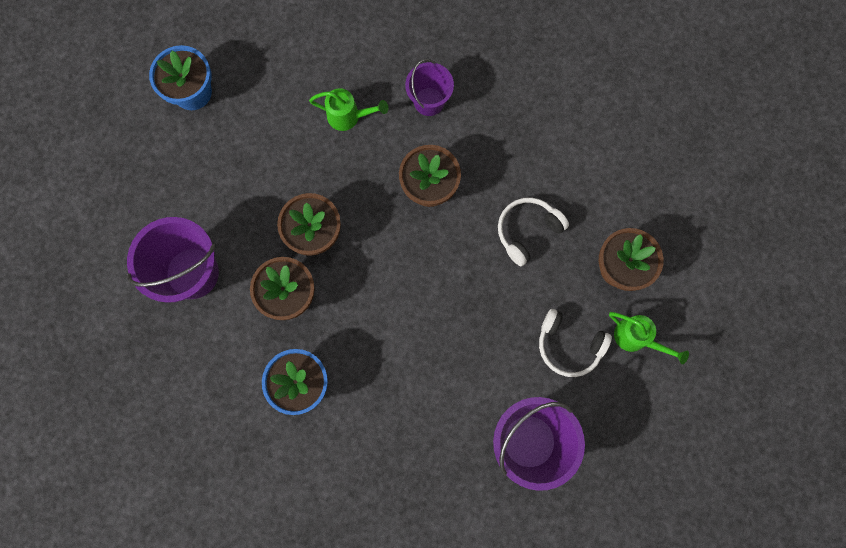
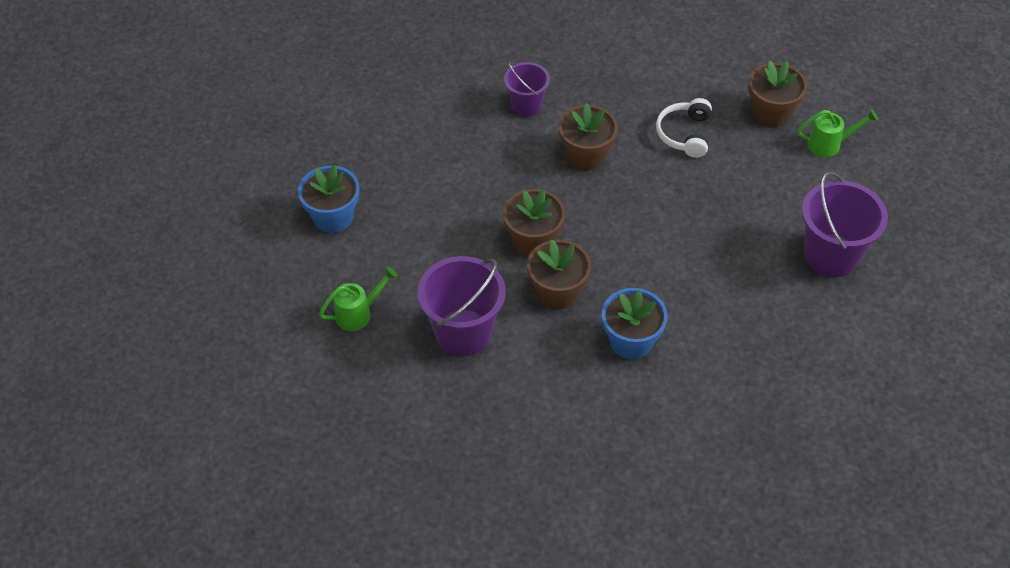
camera: 40 degrees left, 25 degrees down
(348, 116) = (476, 153): green watering can -> green watering can (358, 314)
(569, 345) = (791, 180): white headphones -> none

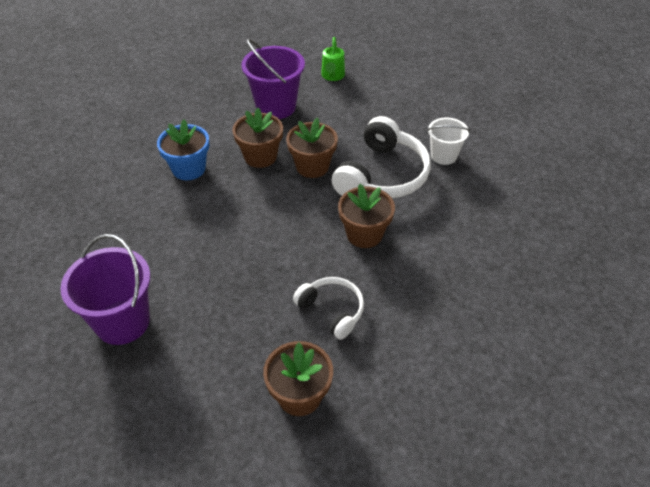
camera: 125 degrees right, 5 degrees down
(333, 217) = (417, 94): blue flower pot -> none
(426, 150) = (443, 156): none -> white bucket
(497, 181) = (382, 175): none -> white headphones
(526, 105) = (448, 228): purple bucket -> none
(829, 144) = (221, 415): green watering can -> none

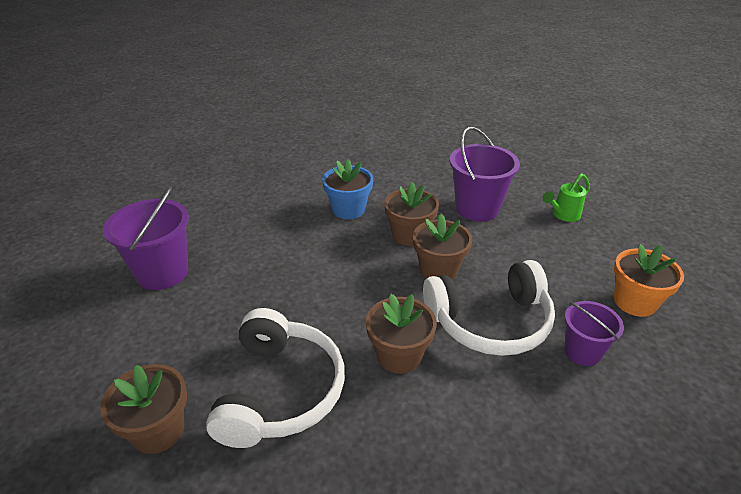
camera: 50 degrees right, 10 degrees down
(332, 310) = (280, 391): white headphones -> white headphones, size x1.75
(433, 108) = (634, 302): none -> orange flower pot
(443, 156) = (582, 351): white bucket -> purple bucket

